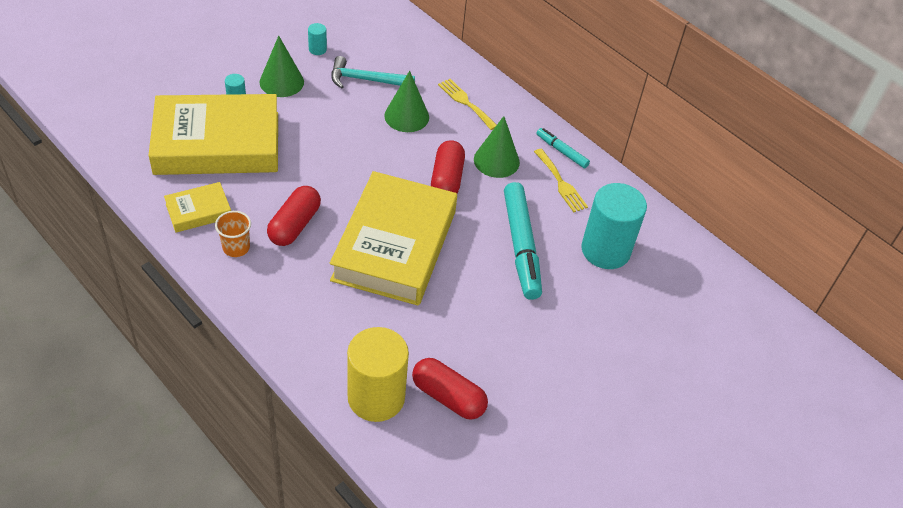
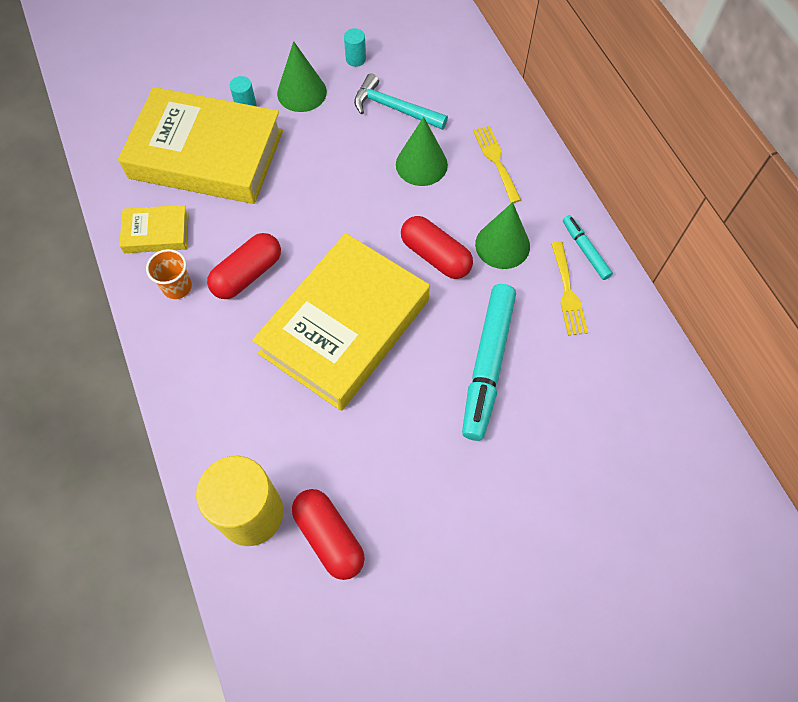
camera: 25 degrees right, 15 degrees up
(446, 179) = (435, 256): red capsule -> red capsule turned 75 degrees counterclockwise
(605, 250) = (587, 396): turquoise cylinder -> none

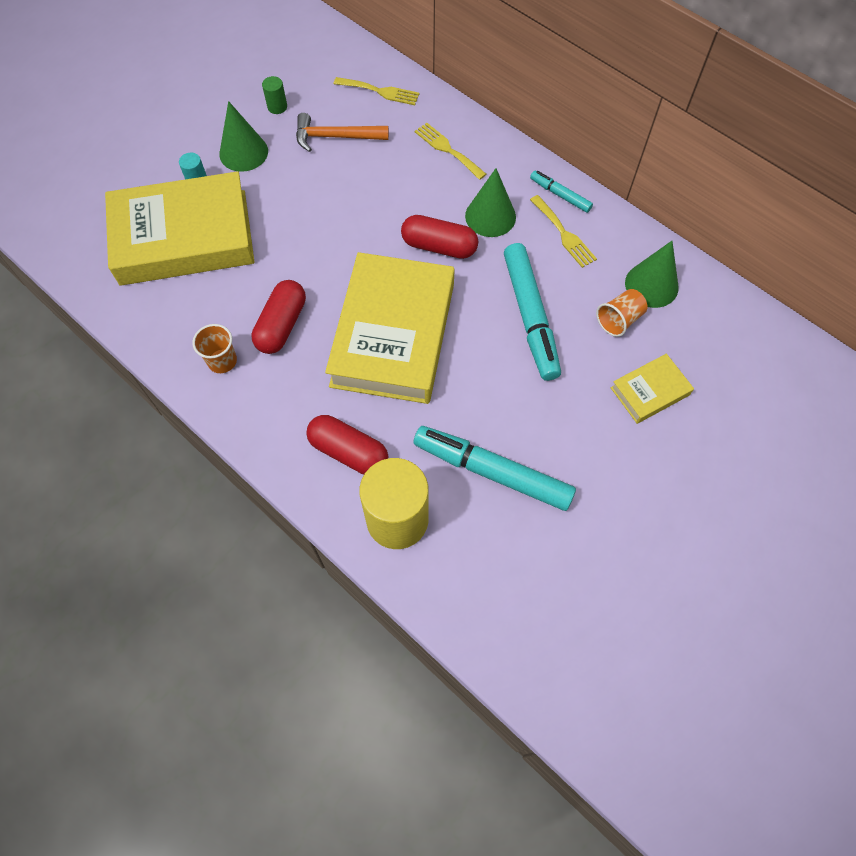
camera: 25 degrees left, 0 degrees up
(156, 232) = (175, 322): yellow book -> yellow book (649, 391)
(329, 537) = (475, 508): red capsule -> red capsule (349, 451)
(356, 59) = (277, 107): turquoise cylinder -> green cylinder
(365, 508) = (492, 472): none -> turquoise marker
(394, 108) = (335, 137): turquoise hammer -> orange hammer
(421, 164) = (385, 175): green cone -> green cone (651, 285)
(461, 78) = (380, 91): none -> yellow fork
(577, 407) = (619, 320): none -> orange cup

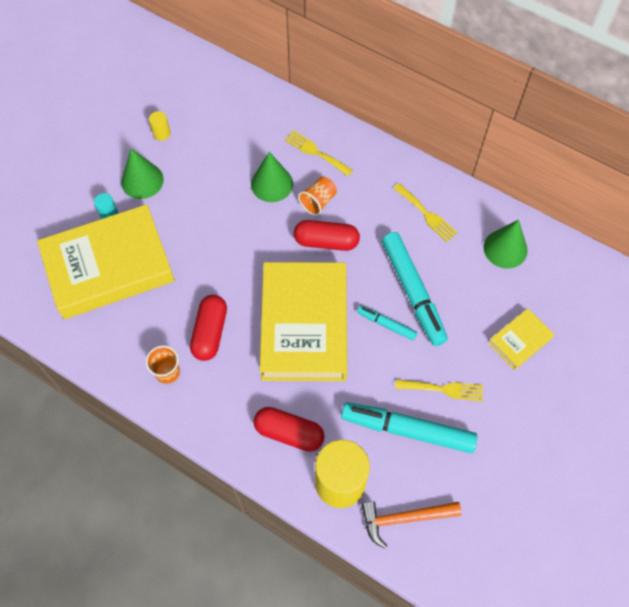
camera: 10 degrees left, 0 degrees up
(277, 107) = (162, 133): green cylinder -> yellow cylinder
(335, 137) = (218, 154): orange hammer -> orange hammer (404, 518)
(380, 91) = (247, 106): yellow fork -> yellow fork (443, 389)
(490, 216) = (363, 208): green cone -> green cone (272, 184)
(560, 195) = (417, 180): turquoise marker -> turquoise marker (386, 324)
(619, 320) = (484, 283): orange cup -> orange cup (318, 201)

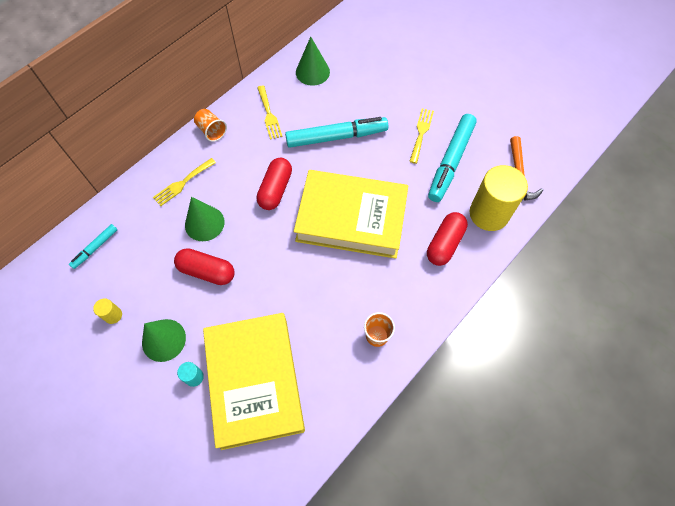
camera: 80 degrees left, 0 degrees up
(210, 332) = (344, 294): red capsule -> red capsule (207, 271)
(318, 201) = (234, 189): orange cup -> orange cup (211, 131)
(386, 324) = (361, 160): turquoise marker -> turquoise marker (95, 248)
(426, 214) = (269, 115): yellow fork -> yellow fork turned 105 degrees clockwise
(519, 341) = (389, 80): yellow book -> none

